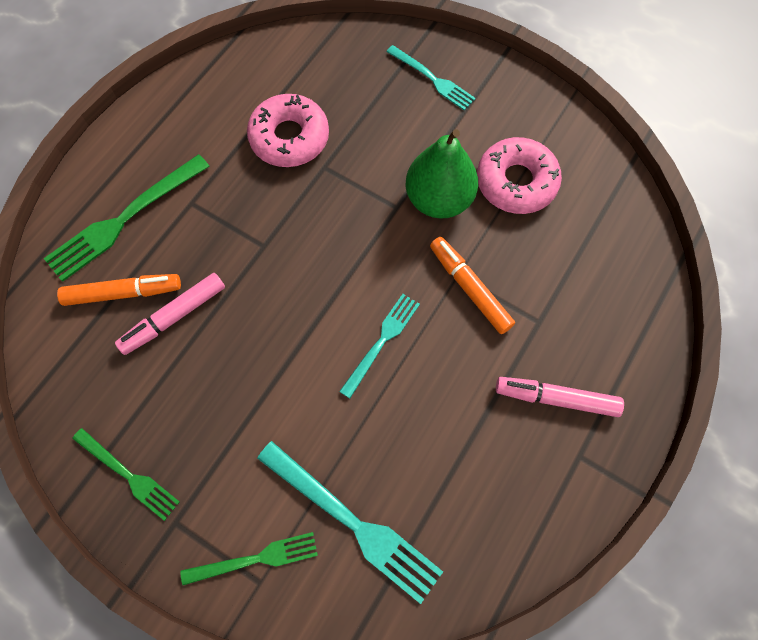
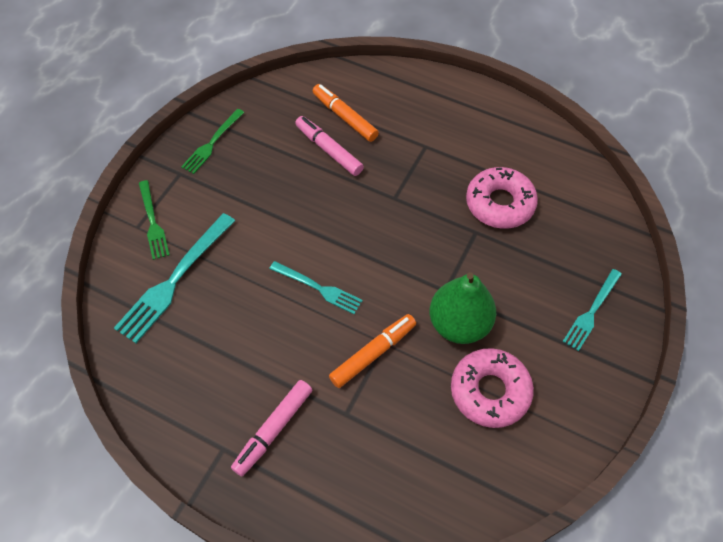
camera: 85 degrees right, 10 degrees down
(122, 293) = (345, 117): orange marker -> orange marker turned 150 degrees clockwise
(124, 220) = (404, 108): green fork -> none
(557, 399) = (274, 429): pink marker -> pink marker turned 150 degrees counterclockwise

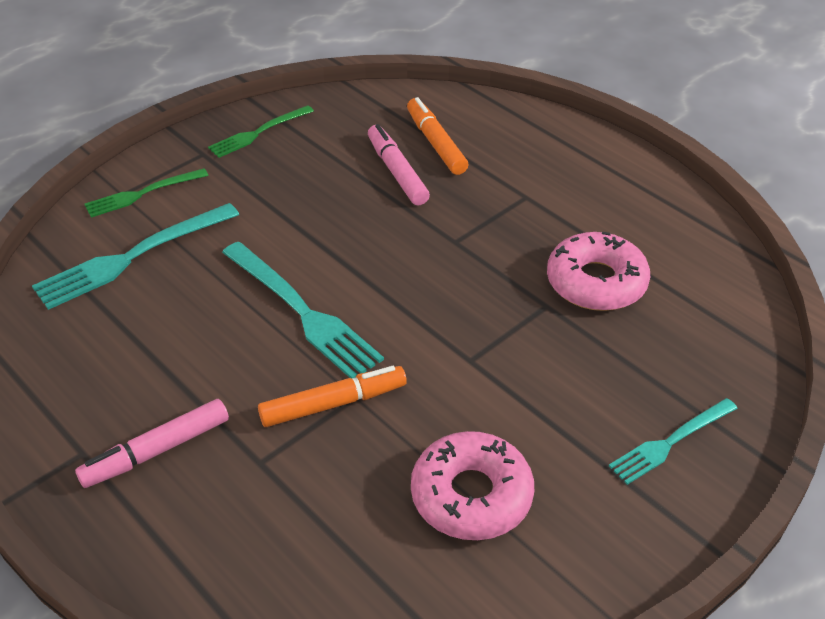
camera: 20 degrees right, 15 degrees down
(153, 222) = (142, 194): green fork -> green fork turned 60 degrees clockwise
(318, 288) = (302, 312): turquoise fork -> turquoise fork, size x1.62
(459, 324) = (468, 403): green pear -> none

